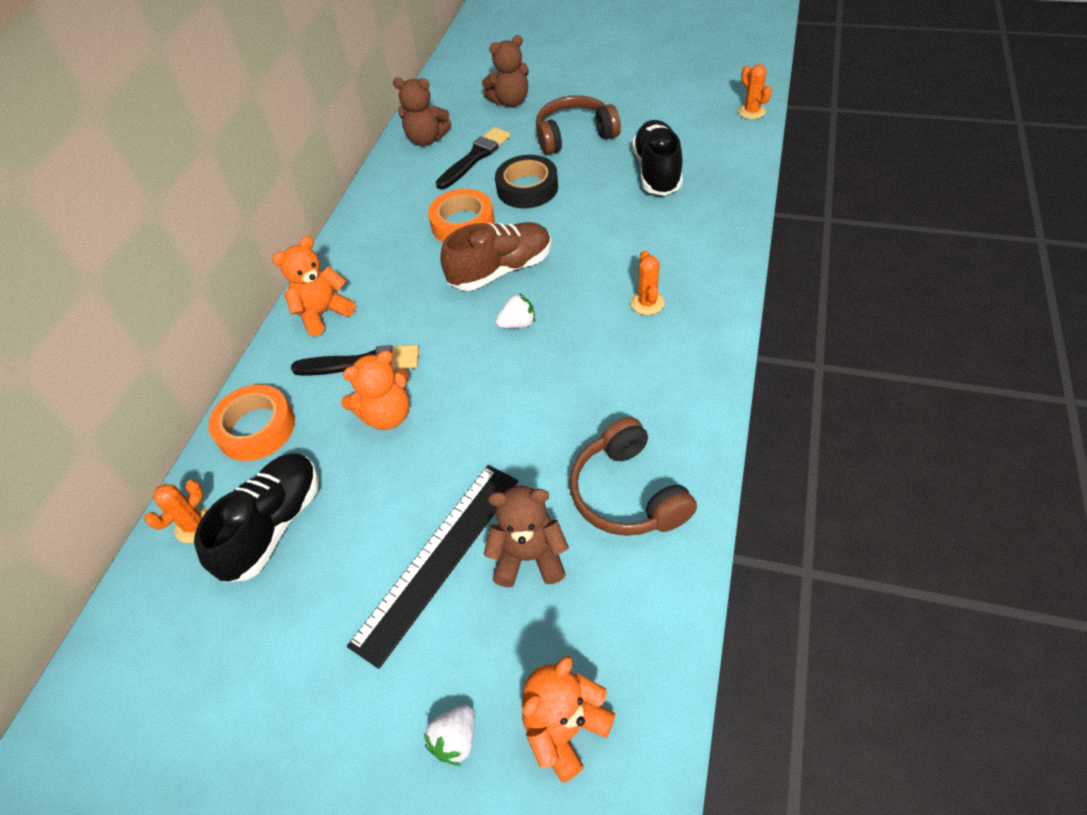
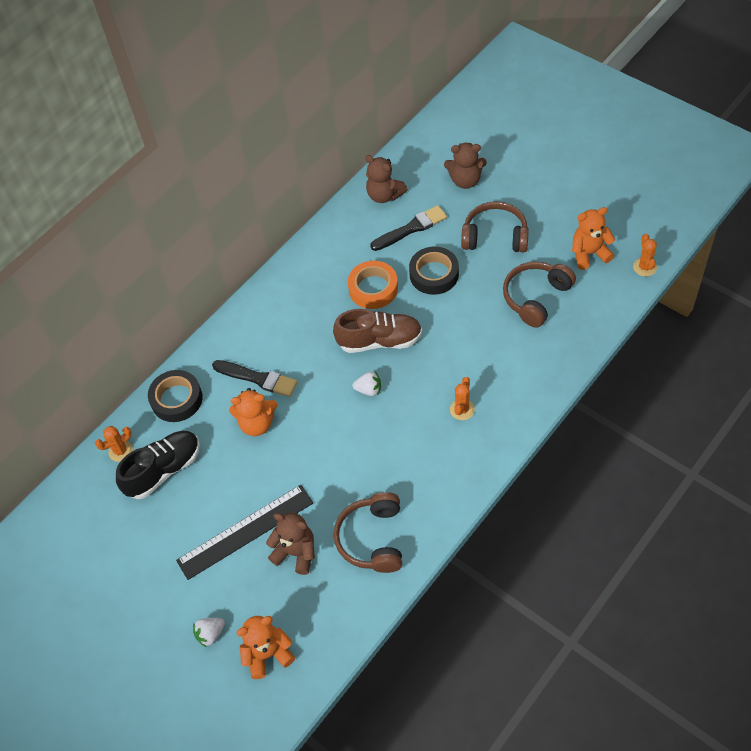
camera: 25 degrees right, 5 degrees up
(256, 428) = (176, 399): orange tape -> black tape
(323, 313) = (249, 327): orange teddy bear -> orange teddy bear (589, 253)
(657, 172) = (536, 297): black shoe -> brown headphones

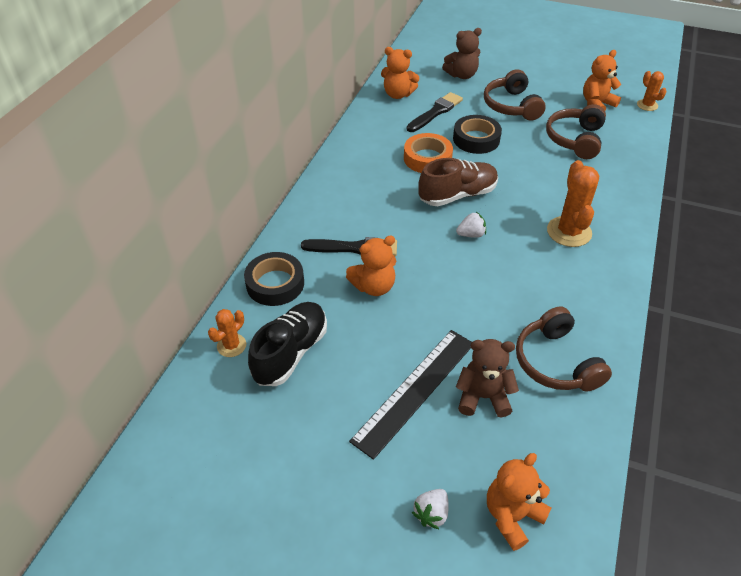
camera: 25 degrees left, 10 degrees down
(384, 195) = (398, 94): brown teddy bear -> orange teddy bear
(462, 409) = (569, 232): orange cactus -> orange cactus, size x1.76
(495, 236) = (511, 106): brown headphones -> brown headphones turned 90 degrees counterclockwise

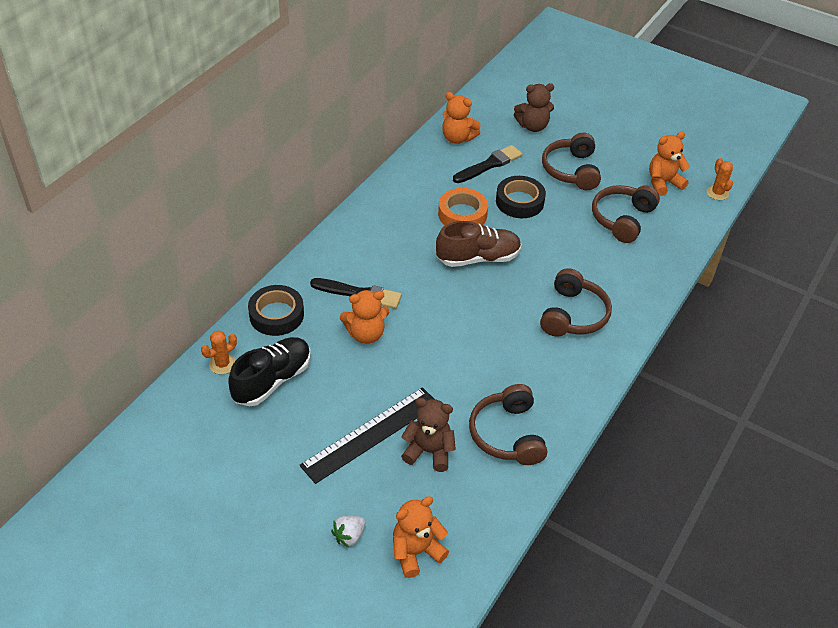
camera: 10 degrees right, 0 degrees up
(471, 234) = (476, 300): white strawberry -> none
(569, 232) = (573, 315): orange cactus -> brown headphones

